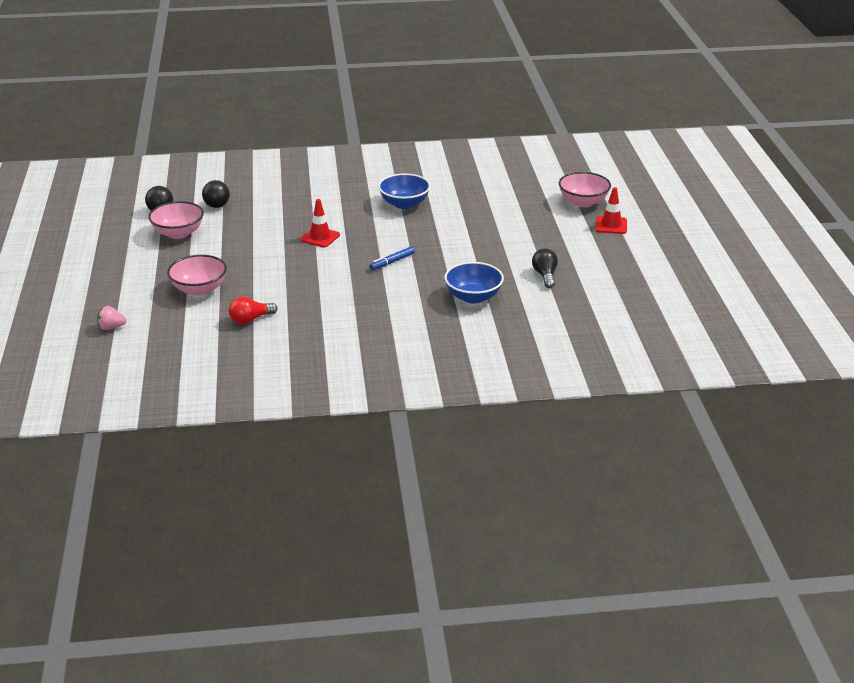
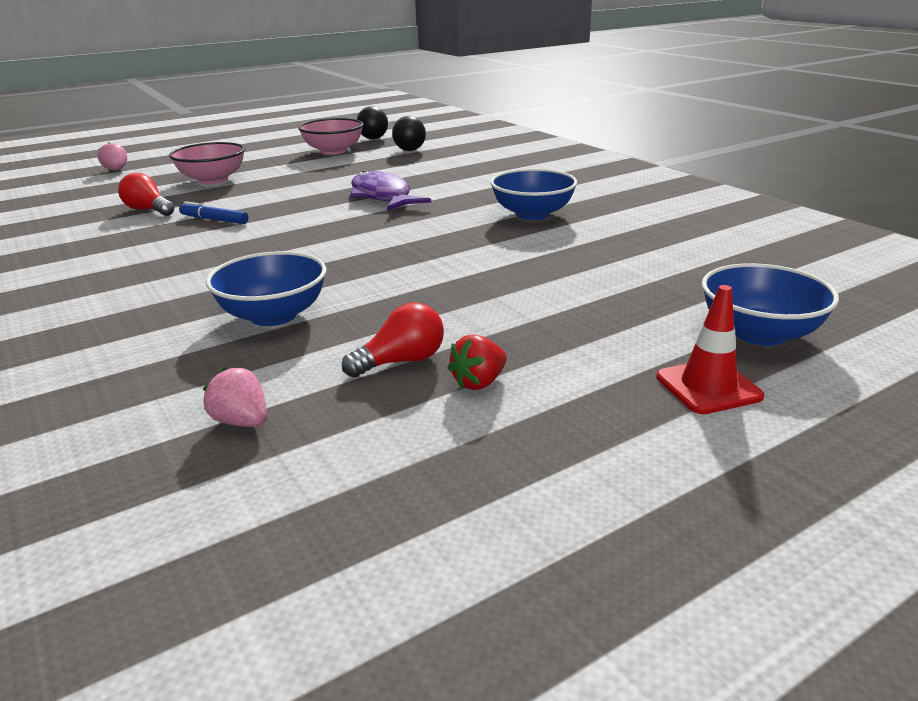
camera: 65 degrees right, 5 degrees down
(320, 237) = (383, 197): red traffic cone -> purple fish
(392, 262) = (350, 242): blue marker -> blue marker (214, 220)
(545, 276) = (401, 361): black light bulb -> red light bulb
(566, 315) = (242, 421): none -> pink strawberry
(574, 264) = (479, 382): none -> red strawberry
(583, 202) = (759, 333): pink bowl -> blue bowl

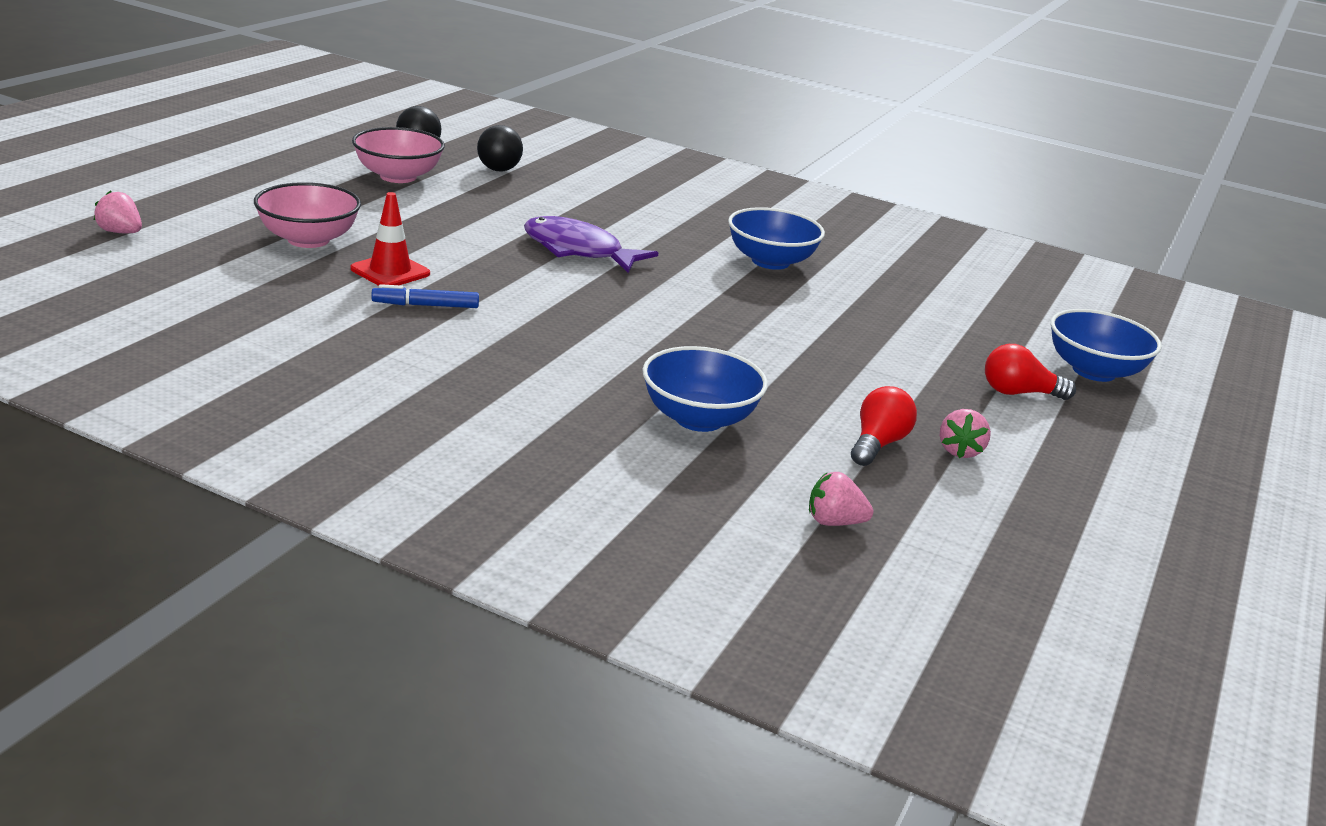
camera: 35 degrees left, 0 degrees up
(148, 210) = (307, 299): red light bulb -> red light bulb (1018, 393)
(479, 382) = (959, 451): red strawberry -> pink strawberry
(708, 387) = (1109, 423): red traffic cone -> red traffic cone (390, 271)

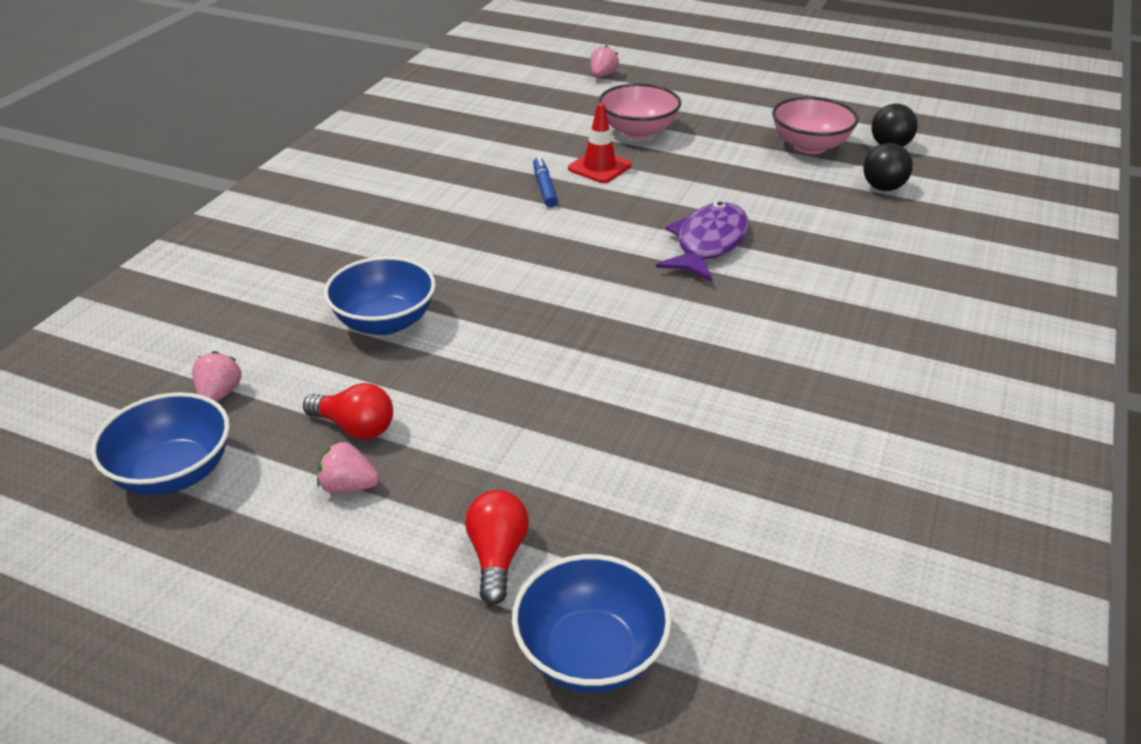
camera: 90 degrees right, 10 degrees up
(770, 261) = (773, 363): blue bowl -> blue bowl (174, 473)

